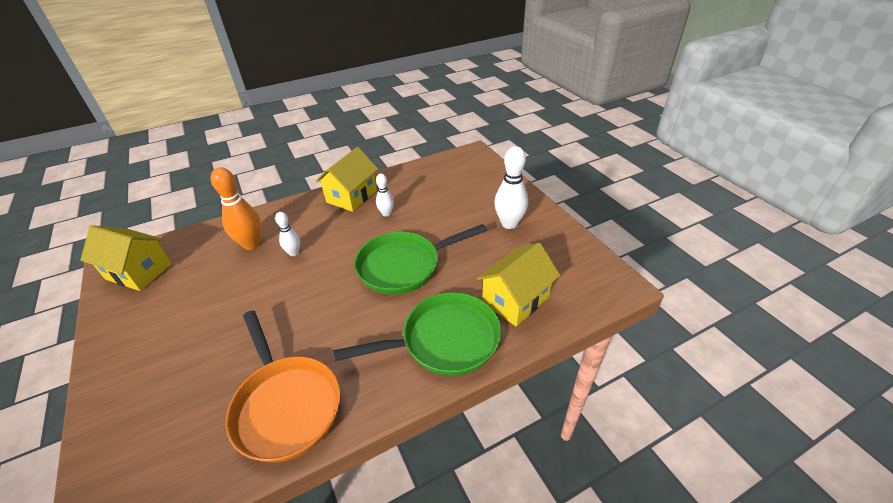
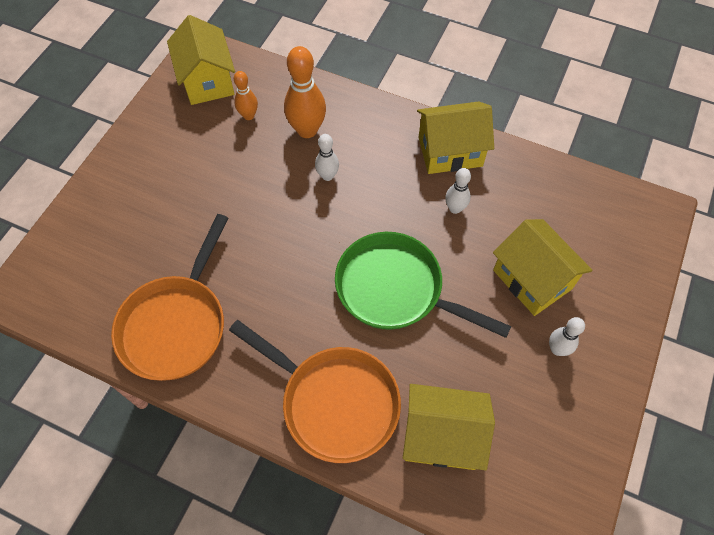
camera: 50 degrees right, 20 degrees up
(197, 265) = (248, 115): none -> orange bowling pin
(444, 340) = (334, 402): green pan -> orange pan
(461, 210) = (532, 279): none -> yellow house
(509, 224) = (557, 349): white bowling pin -> white bowling pin, size x0.56

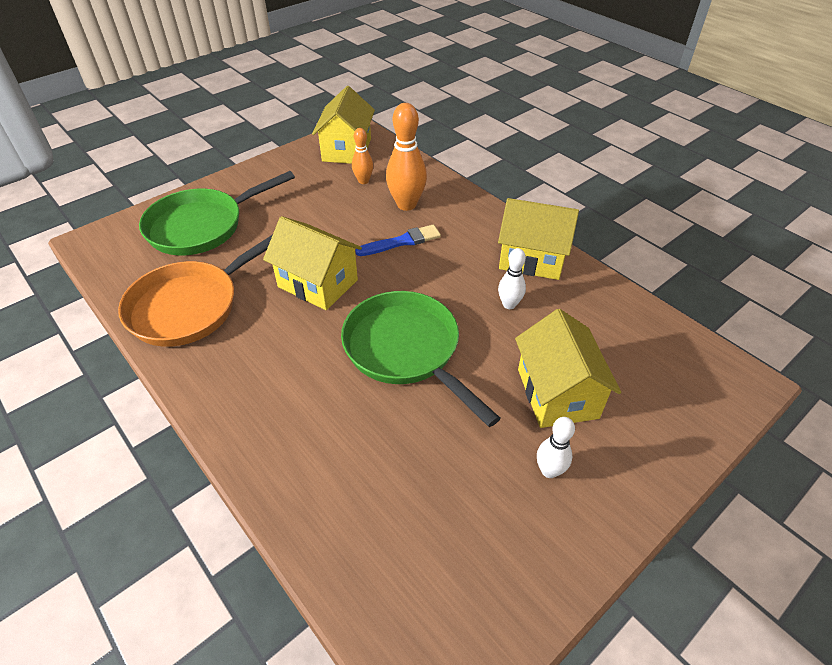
camera: 25 degrees right, 15 degrees down
(122, 231) = (202, 226): none -> green pan
(327, 176) = (402, 242): white bowling pin -> blue brush
(334, 402) = (280, 423): orange pan -> none
(441, 436) = (366, 502): yellow house -> yellow house (317, 283)

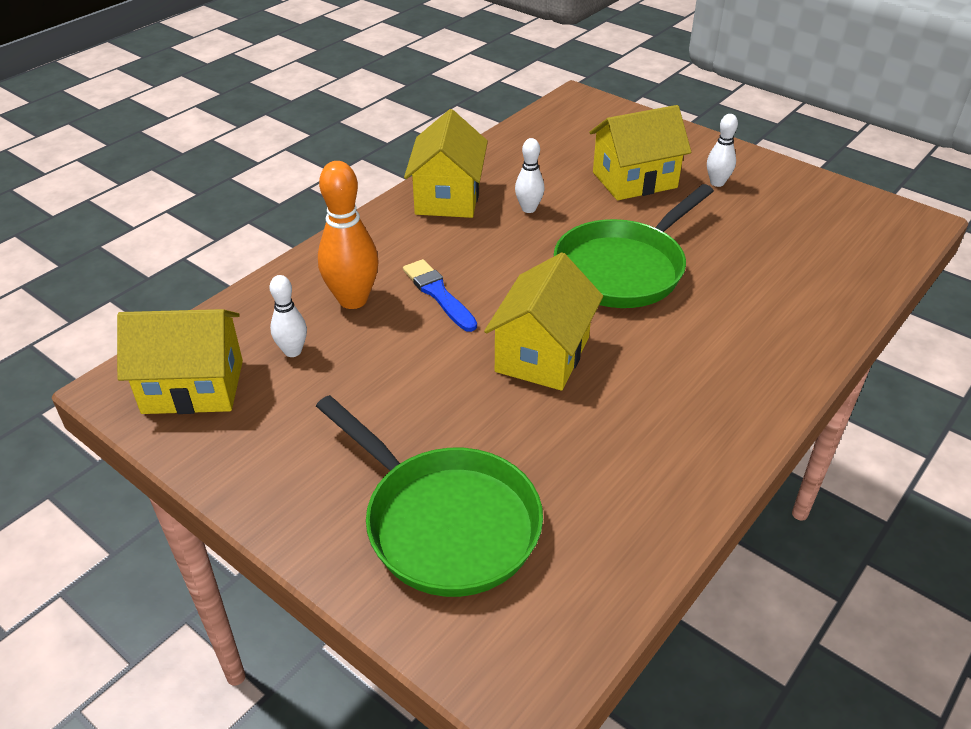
camera: 100 degrees left, 5 degrees down
(190, 306) = (631, 472): orange pan -> none
(363, 181) = (293, 351): orange bowling pin -> white bowling pin

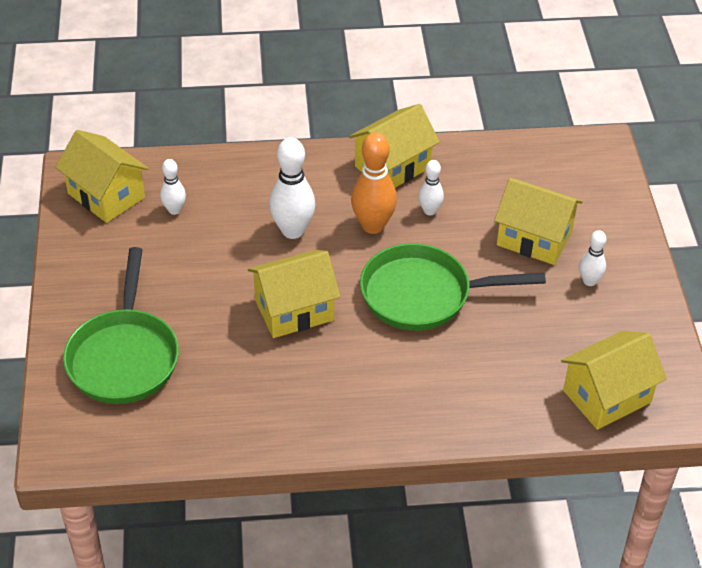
camera: 45 degrees right, 5 degrees up
(353, 300) = (243, 200): orange bowling pin -> orange bowling pin (373, 226)
(438, 294) = (293, 231): blue brush -> white bowling pin
(859, 246) = (607, 396): none -> yellow house

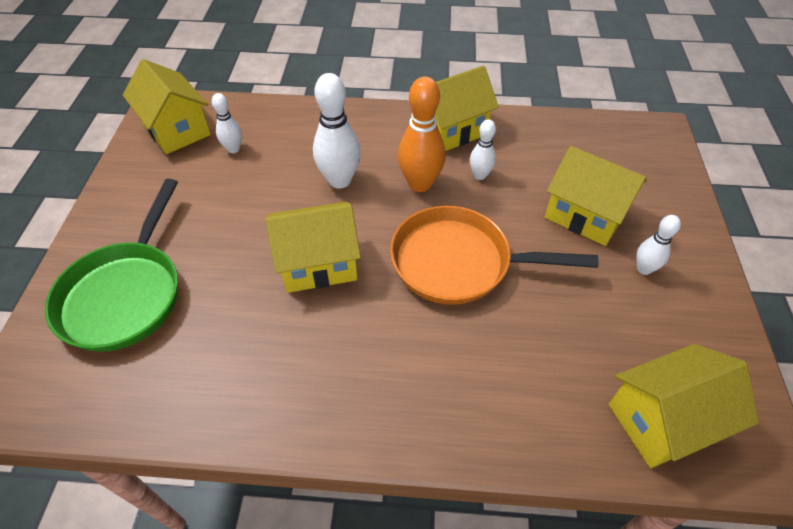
camera: 10 degrees right, 5 degrees up
(423, 294) = (458, 262): green pan -> orange pan

